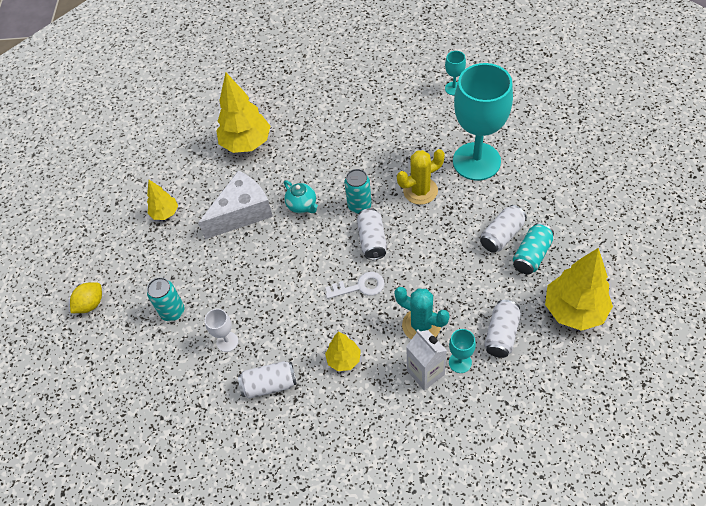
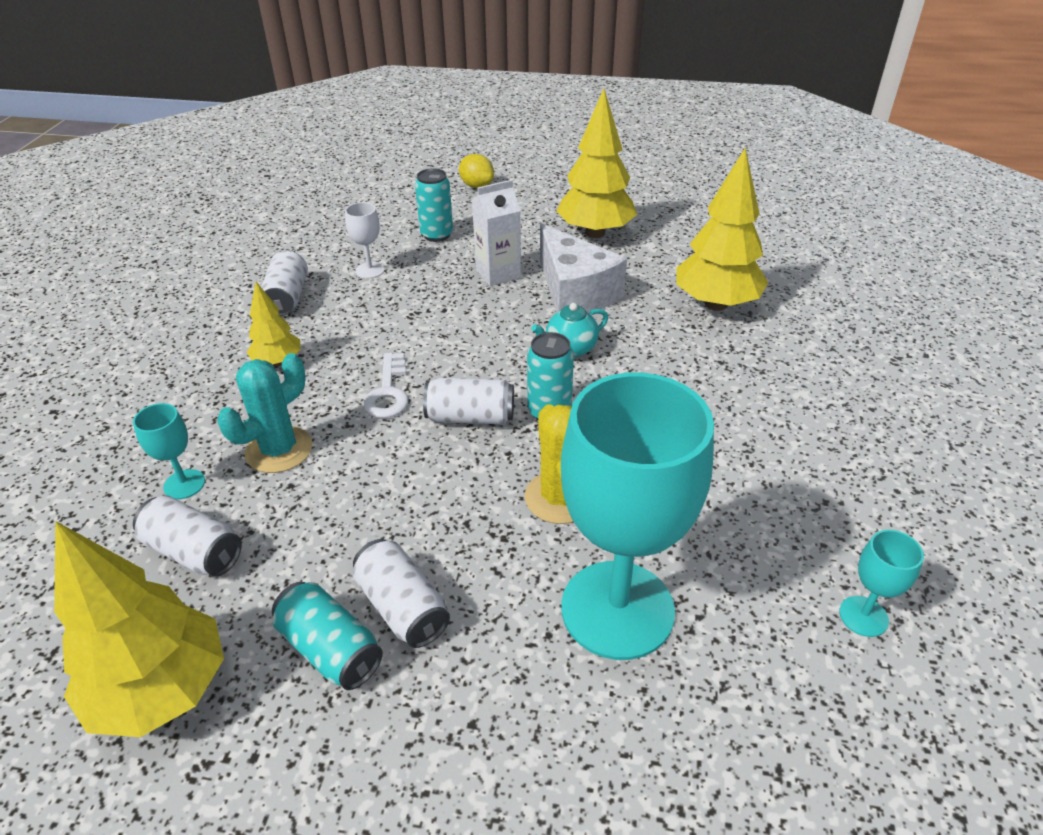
camera: 95 degrees right, 15 degrees down
(165, 213) = (595, 233): yellow tree -> yellow tree, size x1.85
(425, 373) = (197, 441): white carton -> white carton (498, 274)

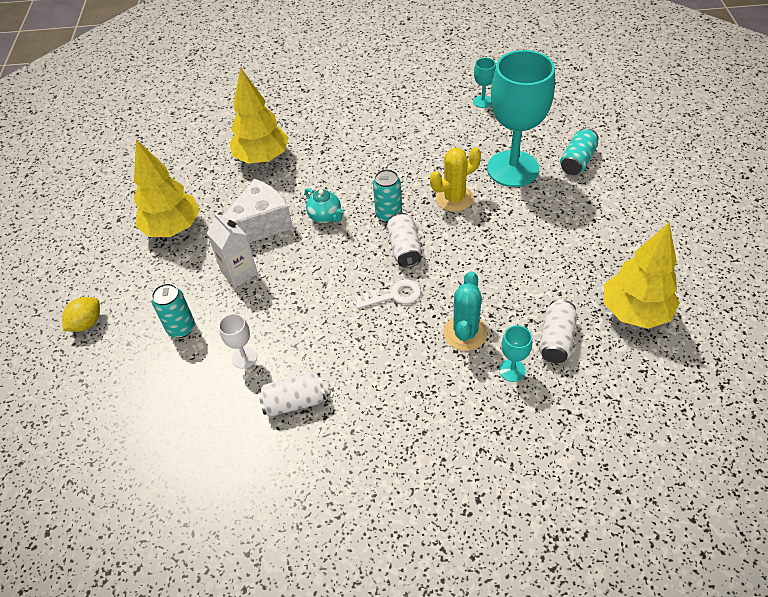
camera: 100 degrees left, 10 degrees up
(278, 362) = (379, 372): yellow tree -> none
(279, 450) = (465, 333): turquoise cactus -> turquoise cactus turned 75 degrees clockwise
(330, 649) = (581, 258): turquoise can -> turquoise can (577, 161)
(402, 607) = (547, 239): white can -> none

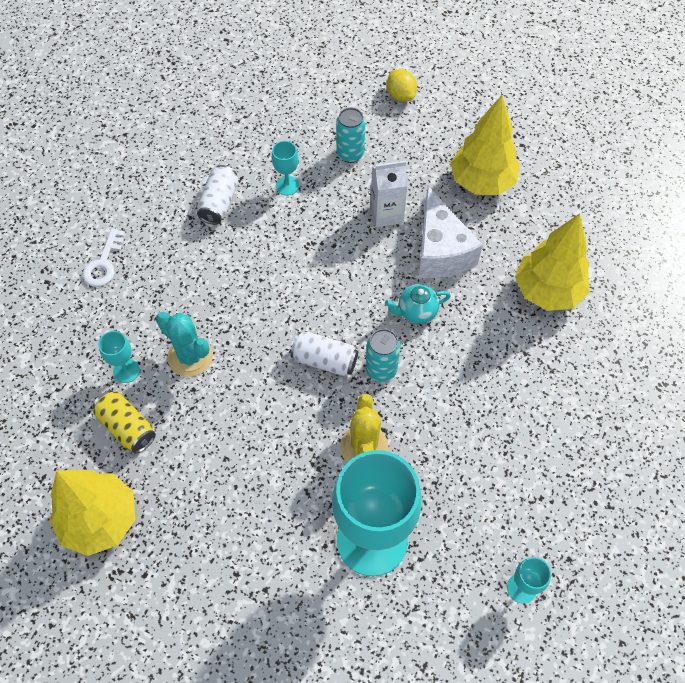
camera: 115 degrees right, 10 degrees up
(244, 357) = (287, 186): white goblet -> turquoise goblet
(393, 295) = (273, 321): white key -> white key (104, 263)
(556, 339) = (127, 427): white can -> yellow can
(577, 161) = (337, 628): turquoise can -> none

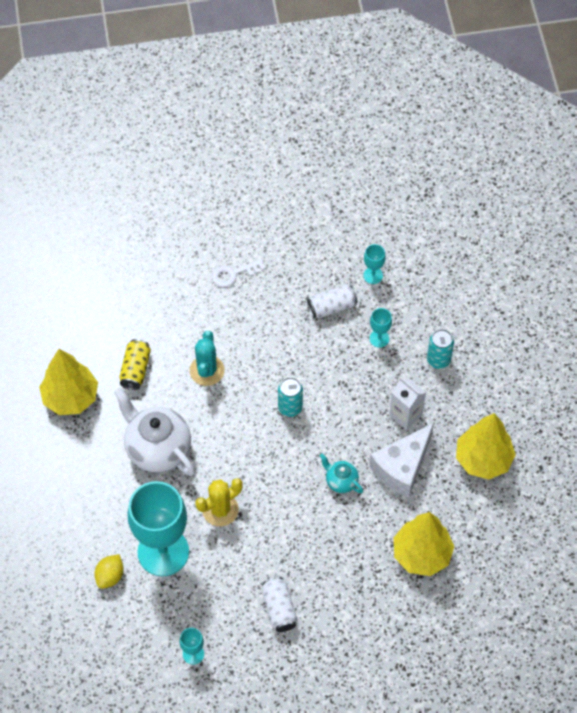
camera: 55 degrees right, 0 degrees up
(126, 371) = (171, 342): turquoise goblet -> turquoise goblet (373, 275)
(241, 465) = (157, 449): none -> white teapot
(325, 360) = (263, 449): white can -> white can (279, 609)
(381, 369) = (281, 486): turquoise can -> turquoise can (290, 407)
(400, 95) = (520, 359): yellow lemon -> yellow lemon (110, 576)

